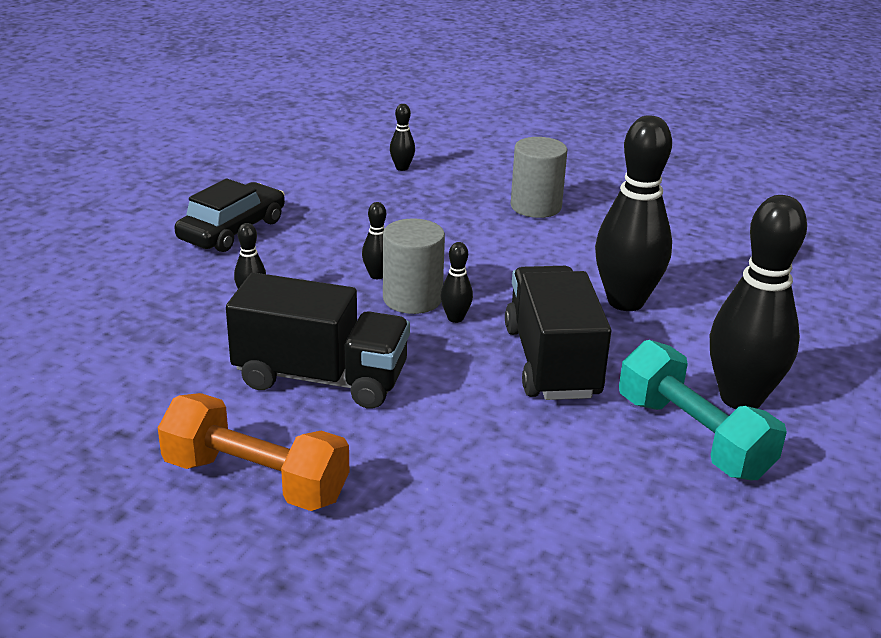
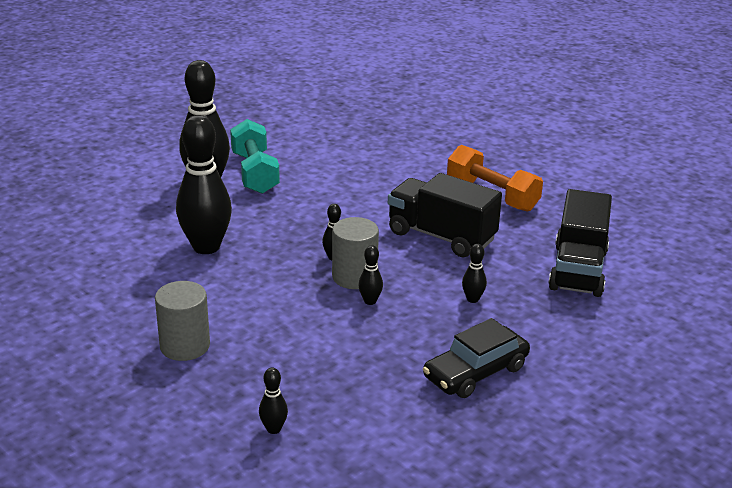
camera: 160 degrees left, 0 degrees up
(552, 362) = (294, 220): black truck -> black truck (578, 270)

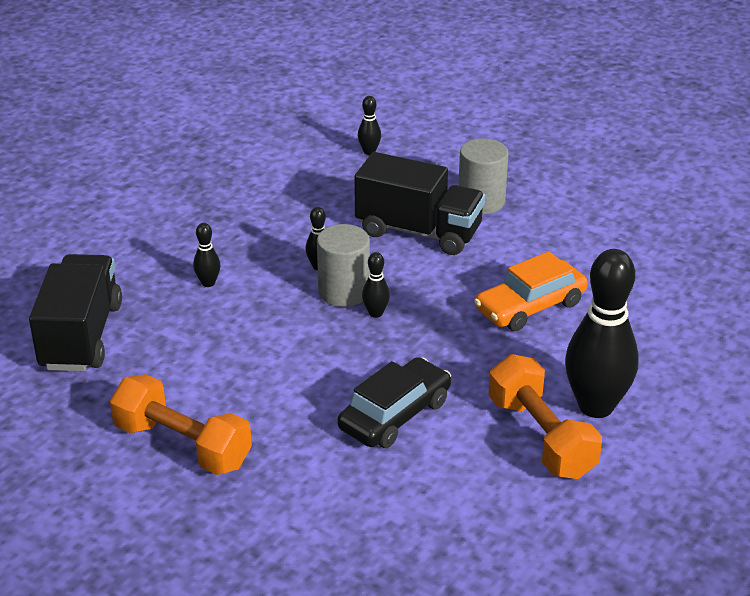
camera: 170 degrees right, 5 degrees up
(206, 247) = (530, 306): black bowling pin -> orange car
(254, 173) = (541, 437): turquoise dumbbell -> orange dumbbell
(441, 236) = (250, 362): black truck -> black truck (418, 231)
(475, 372) = (204, 212): black car -> black car (395, 415)

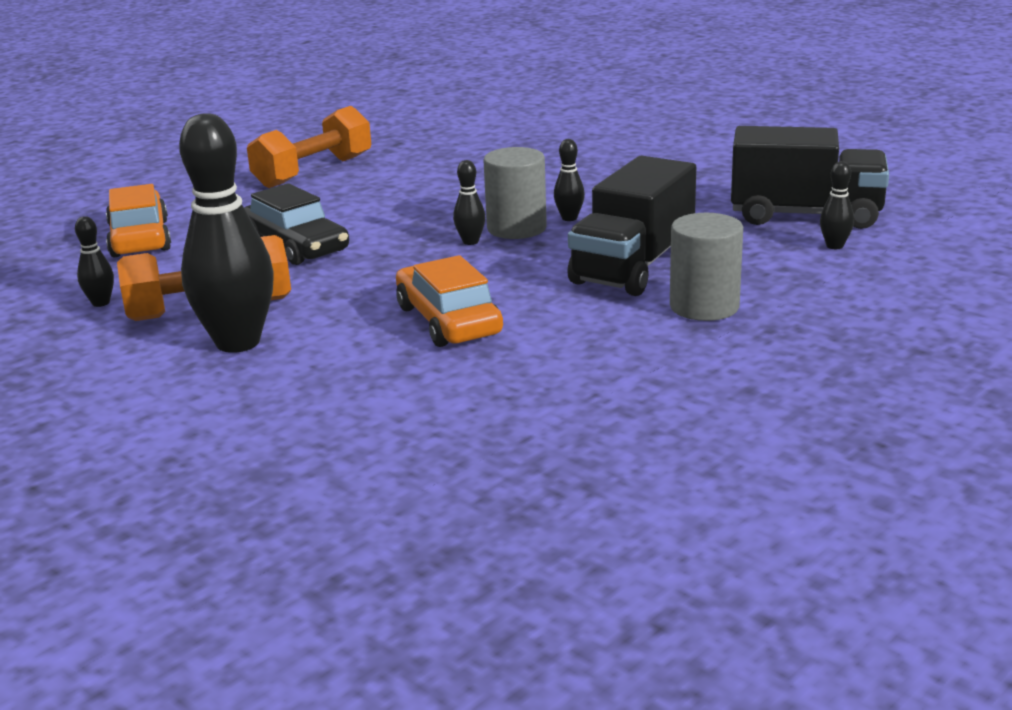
camera: 100 degrees right, 10 degrees down
(81, 336) = (484, 137): black truck -> black truck (805, 215)
(208, 283) = (552, 175): black bowling pin -> black bowling pin (101, 303)
(386, 534) = (140, 238): none -> orange car

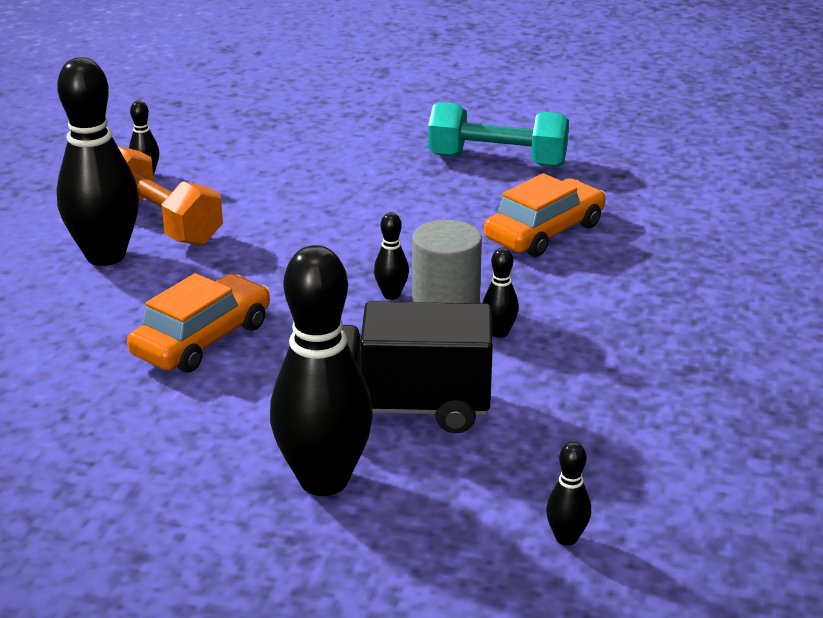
camera: 60 degrees right, 5 degrees up
(140, 238) = (280, 142): orange car -> orange car (544, 232)
(296, 246) = (315, 213): black car -> none
(313, 172) = (497, 160): orange dumbbell -> turquoise dumbbell
(704, 306) = (324, 480): grey cylinder -> black bowling pin
(805, 215) = (649, 493): black truck -> none

